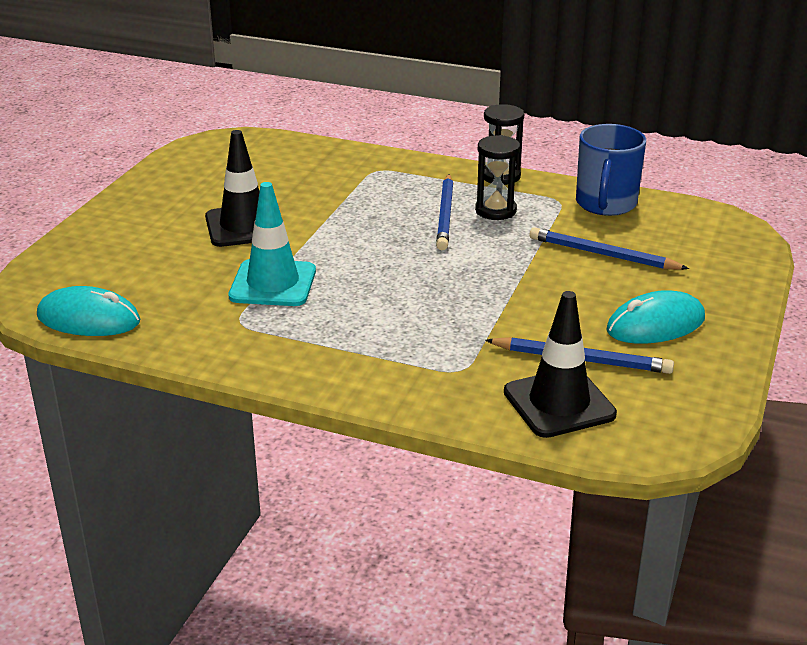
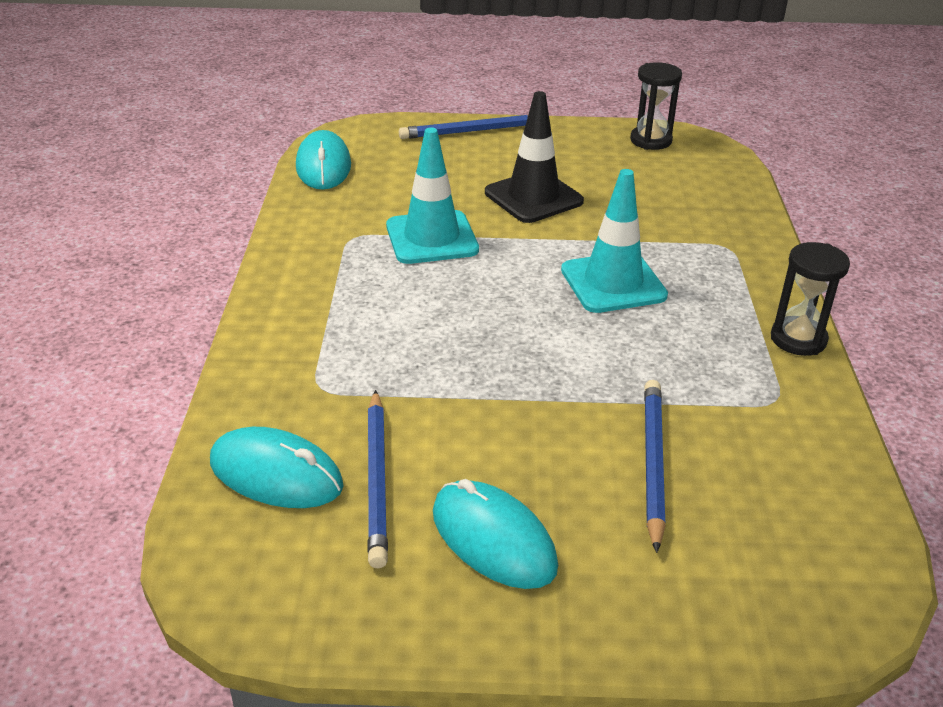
camera: 70 degrees right, 5 degrees up
(395, 221) = (613, 283): none -> turquoise traffic cone
(445, 215) = (657, 315): blue pencil -> blue pencil (470, 131)
(495, 211) = (700, 351): black hourglass -> black hourglass (651, 140)
(559, 403) = (276, 474): black traffic cone -> turquoise mouse
(605, 204) = (803, 446): blue mug -> none

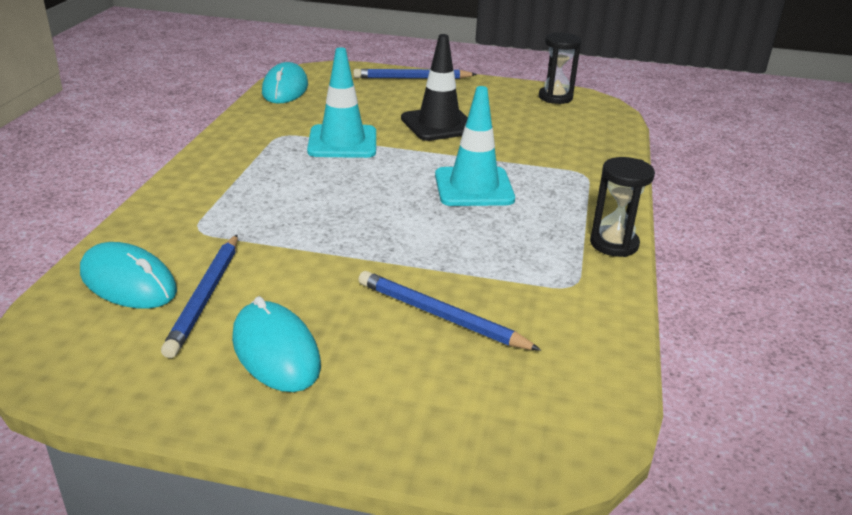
camera: 10 degrees right, 5 degrees down
(652, 463) = (440, 316): blue pencil -> blue pencil turned 75 degrees counterclockwise

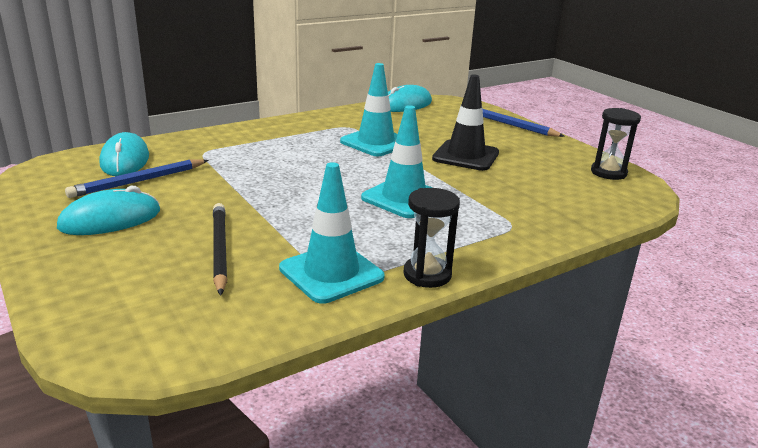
camera: 45 degrees right, 5 degrees down
(275, 351) = (110, 219): turquoise mouse -> turquoise mouse turned 45 degrees clockwise
(440, 316) = (219, 249): blue pencil -> black pencil
(558, 282) = (331, 273): none -> turquoise traffic cone

